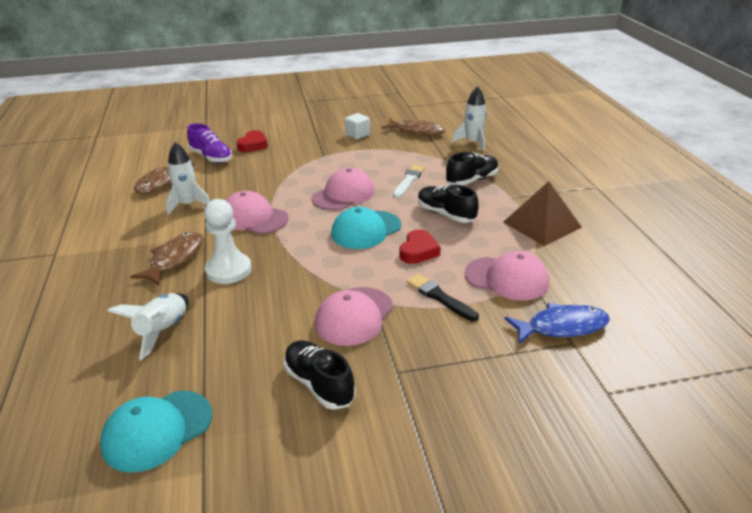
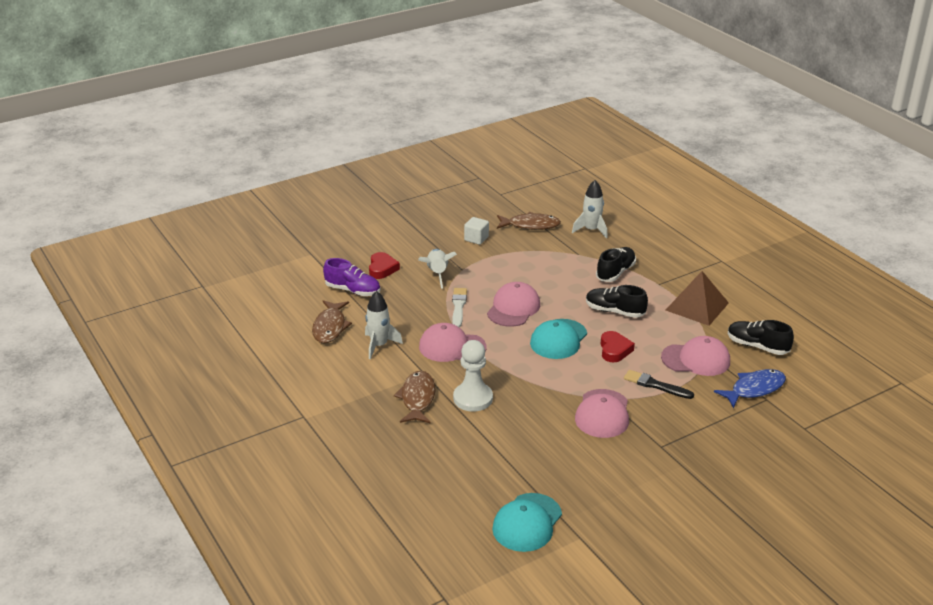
camera: 20 degrees left, 0 degrees up
(162, 331) = (465, 458): white rocket -> white rocket (437, 274)
(319, 384) = (614, 467): black shoe -> black shoe (757, 346)
(408, 181) = (561, 283): white brush -> white brush (458, 307)

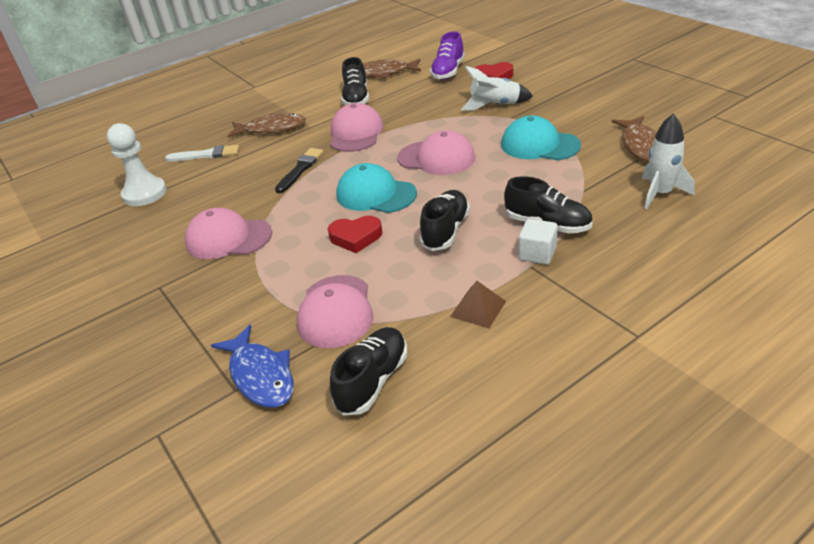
camera: 90 degrees right, 5 degrees up
(379, 345) = (356, 98): white rocket -> black shoe
(458, 307) = (432, 126): white brush -> white brush (206, 155)
(473, 398) = (268, 156): white pawn -> white pawn (144, 193)
(476, 239) = (584, 116): white cube -> white cube (537, 254)
(527, 523) = (77, 208): turquoise cap -> turquoise cap (539, 145)
(655, 385) = (279, 276): black brush -> black brush (300, 169)
(697, 306) = (478, 309): brown pyramid -> brown pyramid, size x0.54

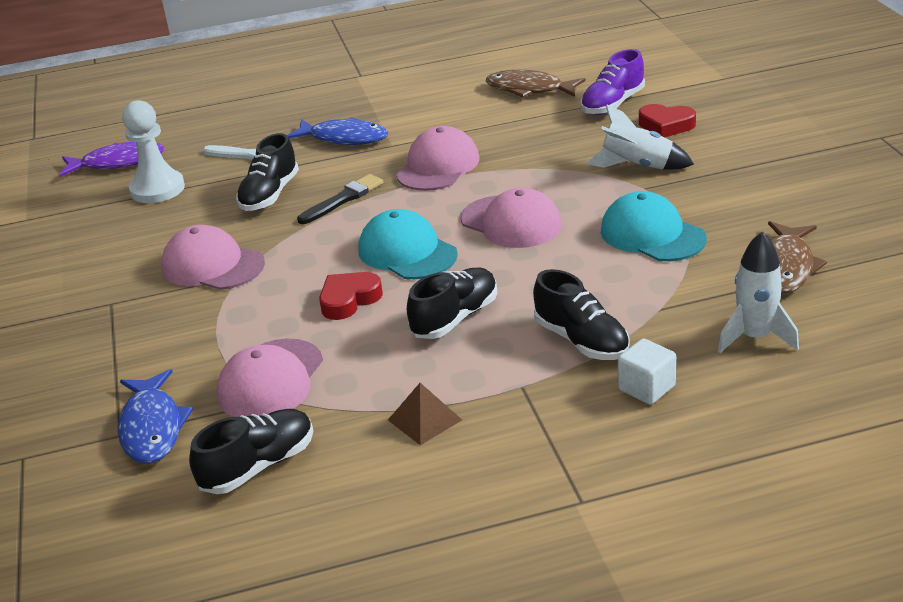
camera: 20 degrees right, 5 degrees down
(98, 182) = (118, 163): none -> purple fish
(272, 129) = (344, 138): brown fish -> blue fish
(356, 98) = (470, 118): black shoe -> black shoe (270, 195)
(356, 237) = (349, 300): red heart -> red heart turned 120 degrees clockwise
(537, 254) = (541, 374): white cube -> white cube (646, 388)

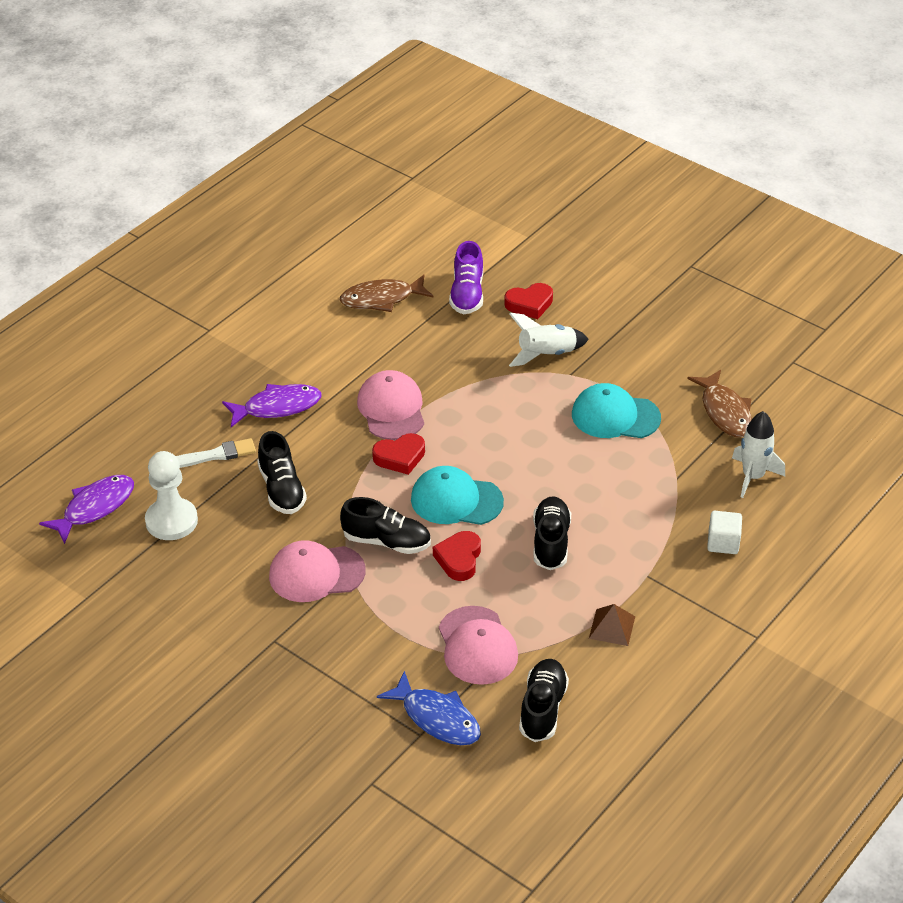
camera: 40 degrees left, 10 degrees up
(343, 199) = (349, 470): black brush -> none
(344, 138) = (277, 407): blue fish -> purple fish
(399, 203) = (400, 457): none -> red heart
(511, 222) = (505, 443): pink cap -> none
(581, 341) = (651, 524): black shoe -> black shoe (386, 541)

